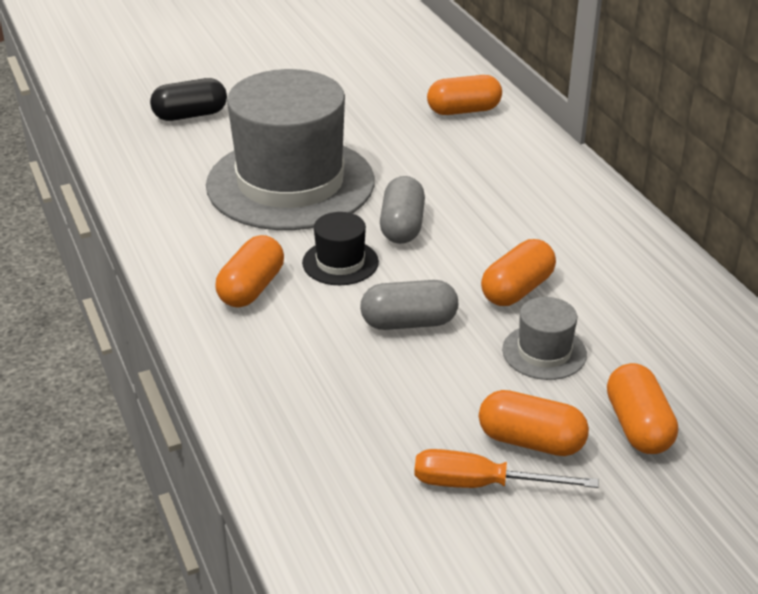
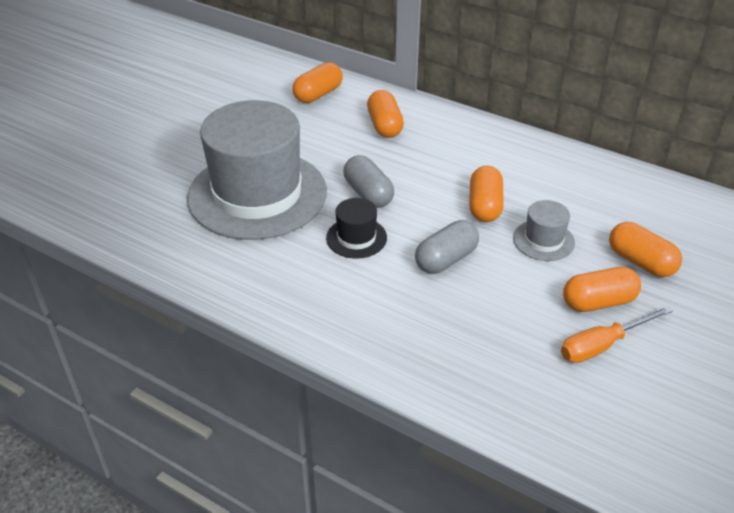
camera: 35 degrees left, 5 degrees up
(190, 115) = (121, 171): black capsule -> none
(251, 288) = (317, 285): orange capsule -> orange capsule (384, 125)

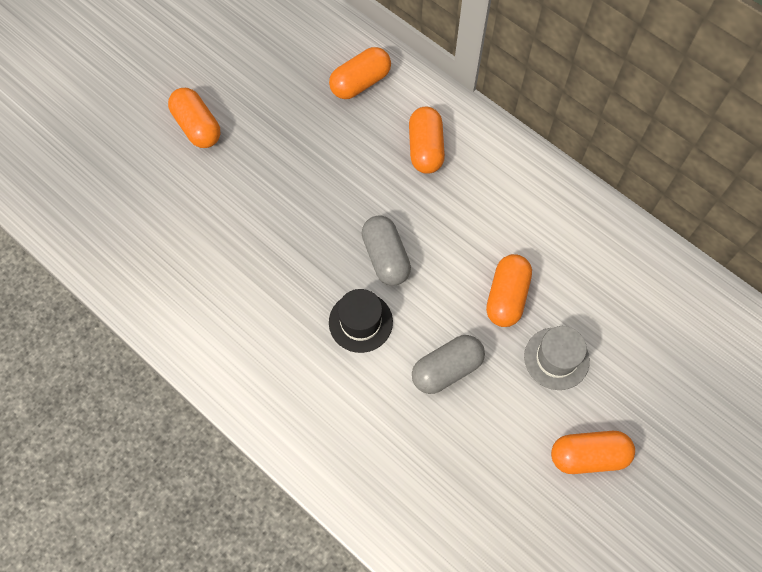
camera: 10 degrees right, 25 degrees up
(257, 194) = (268, 239): grey hat -> none
(602, 345) = (575, 513): orange screwdriver -> none
(640, 262) = (650, 407): orange capsule -> orange capsule (197, 127)

